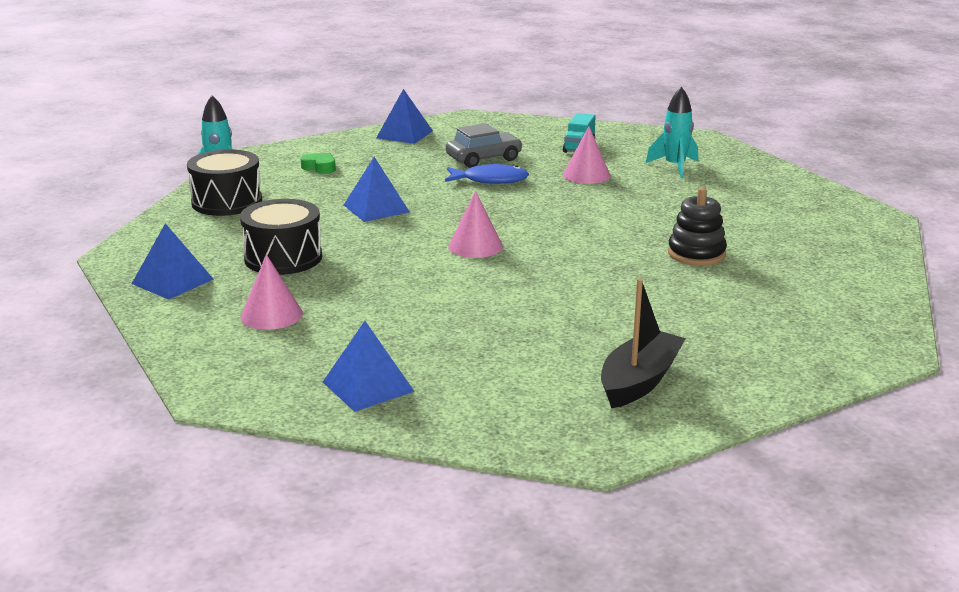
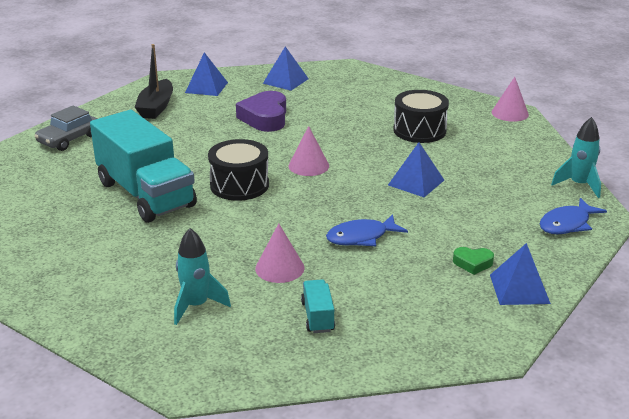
camera: 155 degrees right, 5 degrees up
(172, 281) = (456, 104): blue pyramid -> blue pyramid (206, 87)
(227, 202) = (528, 163): black drum -> black drum (239, 185)
(271, 315) = (375, 99): pink cone -> pink cone (510, 113)
(292, 156) = (567, 224): none -> blue fish
(320, 167) = (523, 216): green heart -> green heart (473, 263)
(471, 321) = (265, 118): none -> purple heart
(484, 159) = (397, 267): grey car -> grey car (69, 139)
(696, 254) = (145, 194): black stacking toy -> turquoise truck

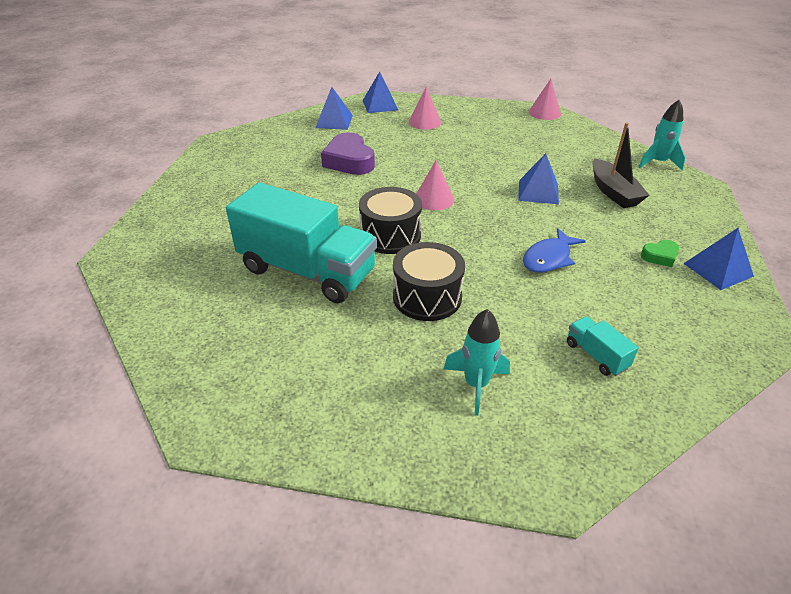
camera: 25 degrees left, 10 degrees up
(69, 139) = (168, 230): grey car -> none
(156, 107) = (232, 173): black boat -> black boat (613, 192)
(206, 87) = (265, 142): blue pyramid -> blue pyramid (380, 105)
(279, 268) = (511, 313): pink cone -> pink cone (424, 122)
(419, 130) = (492, 143): black drum -> black drum (427, 297)
(567, 224) = (686, 199): blue fish -> none

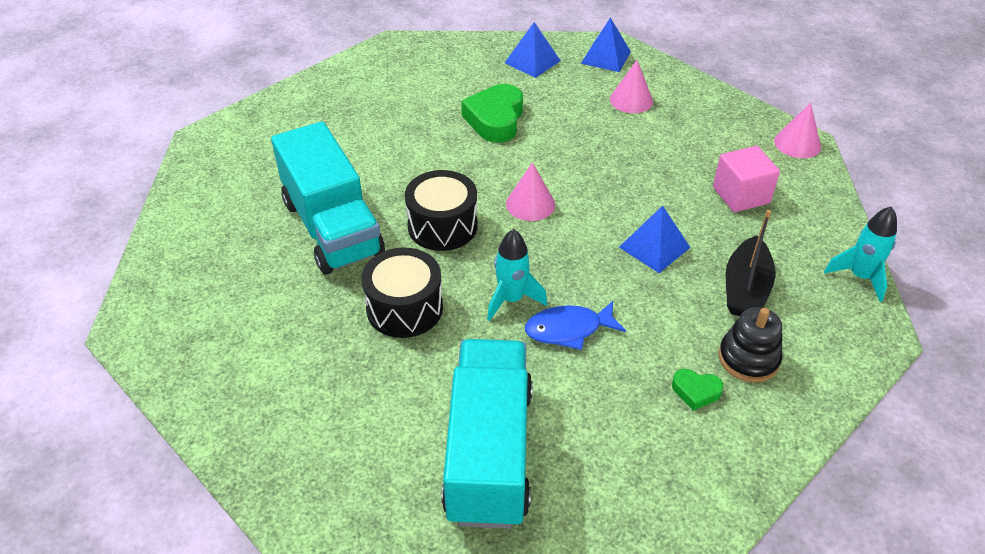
camera: 35 degrees right, 5 degrees up
(349, 161) = (495, 119): purple heart -> green heart
(476, 384) = (353, 413): turquoise rocket -> turquoise rocket (511, 299)
(549, 147) = (741, 195): none -> pink cube
(596, 355) = (489, 452): turquoise truck -> turquoise truck, size x2.46
(662, 226) = (748, 358): none -> black stacking toy
(718, 269) = (745, 442): blue pyramid -> none

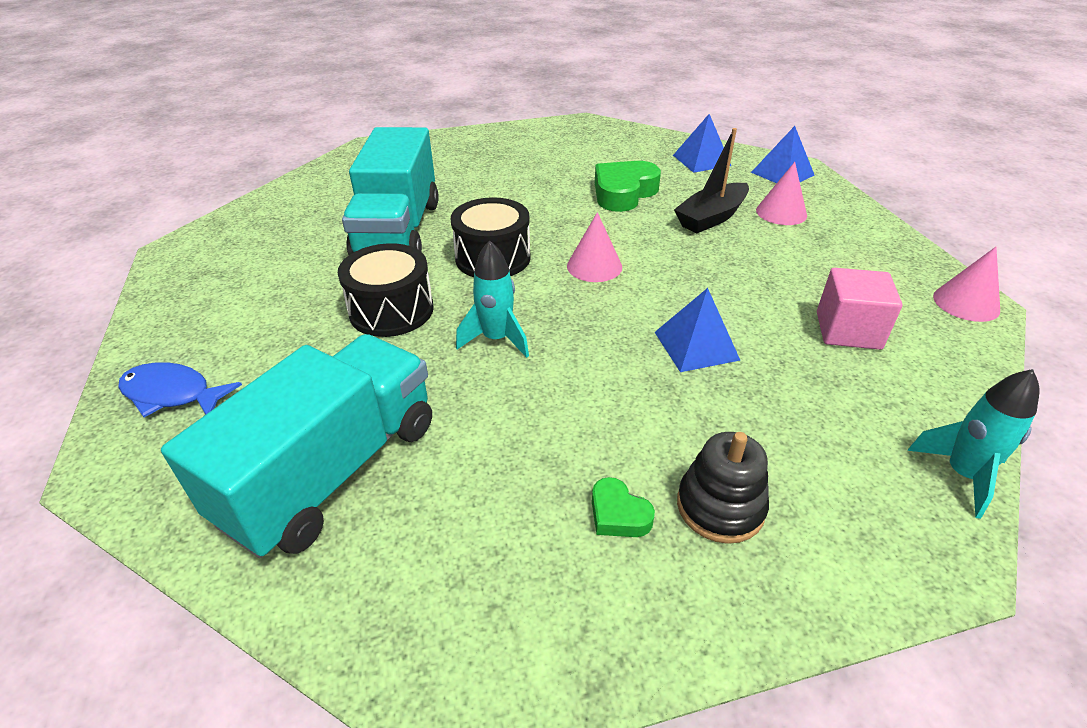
camera: 30 degrees right, 5 degrees down
(568, 329) = (528, 388): blue fish -> blue fish (172, 394)
(745, 289) = (778, 427): black boat -> black boat (711, 218)

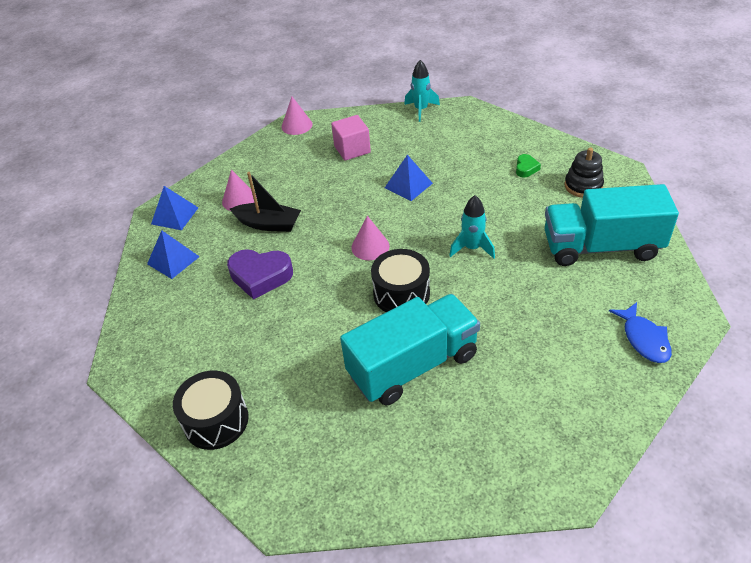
camera: 120 degrees left, 5 degrees up
(391, 310) = (494, 303): black drum -> black drum (216, 420)
(623, 193) = (260, 276): green heart -> purple heart
(720, 507) = (495, 150): black stacking toy -> black stacking toy (583, 186)

